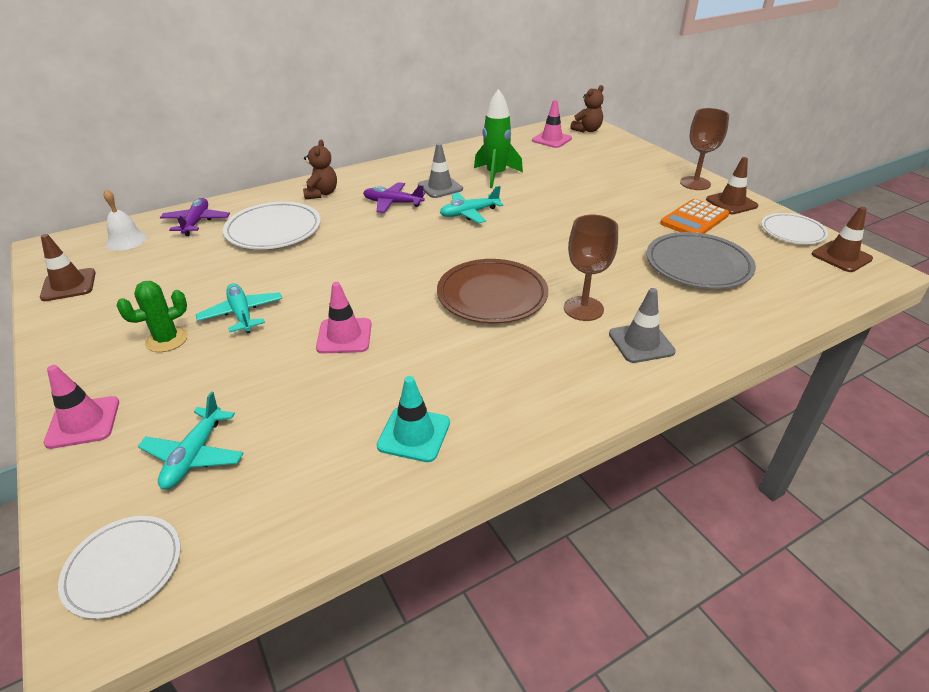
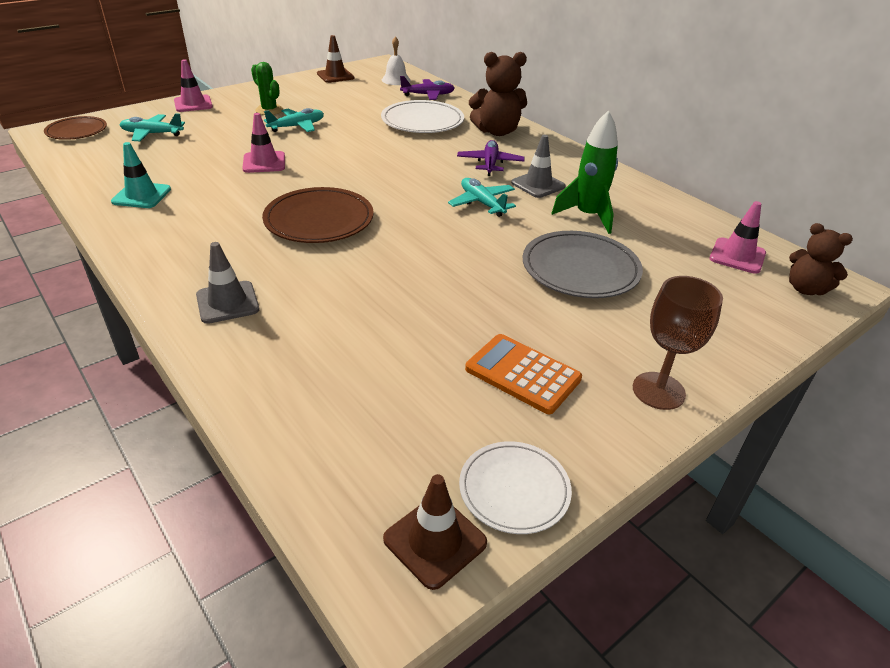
camera: 80 degrees right, 0 degrees up
(123, 568) = (77, 131): white plate -> brown plate
(321, 193) = (497, 131): brown teddy bear -> brown teddy bear, size x1.55
(583, 309) = (292, 270): brown goblet -> none
(698, 265) = (389, 362): grey plate -> grey plate (580, 269)
(731, 203) = (599, 426): brown traffic cone -> none

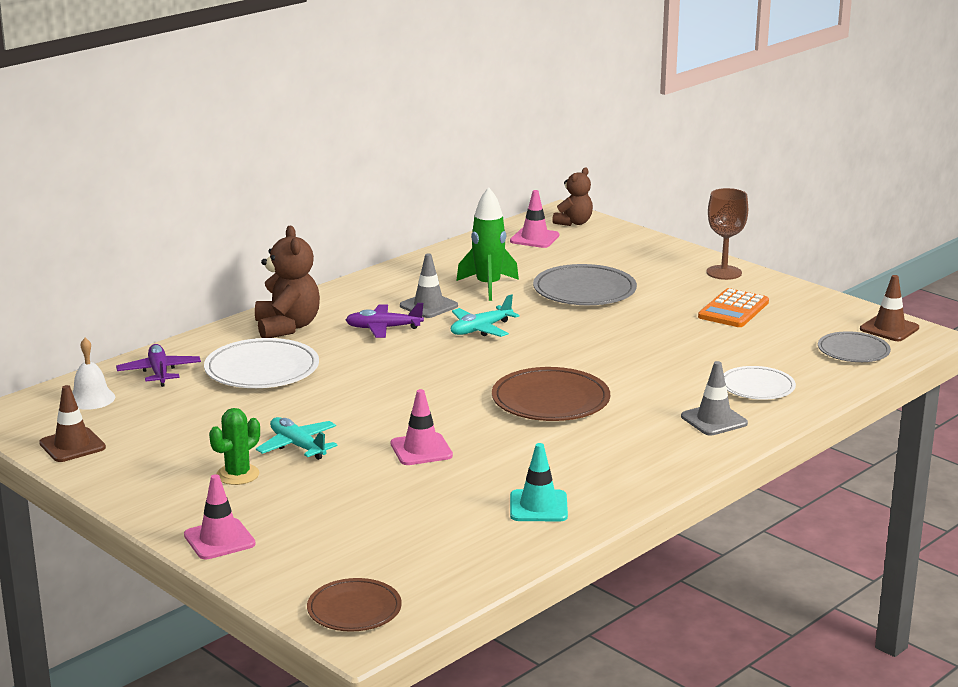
camera: 95 degrees left, 15 degrees down
(152, 134) = (350, 545): turquoise plane -> none
(361, 467) = (853, 351): none -> grey plate
(514, 489) = (838, 311): white plate -> white plate (757, 387)

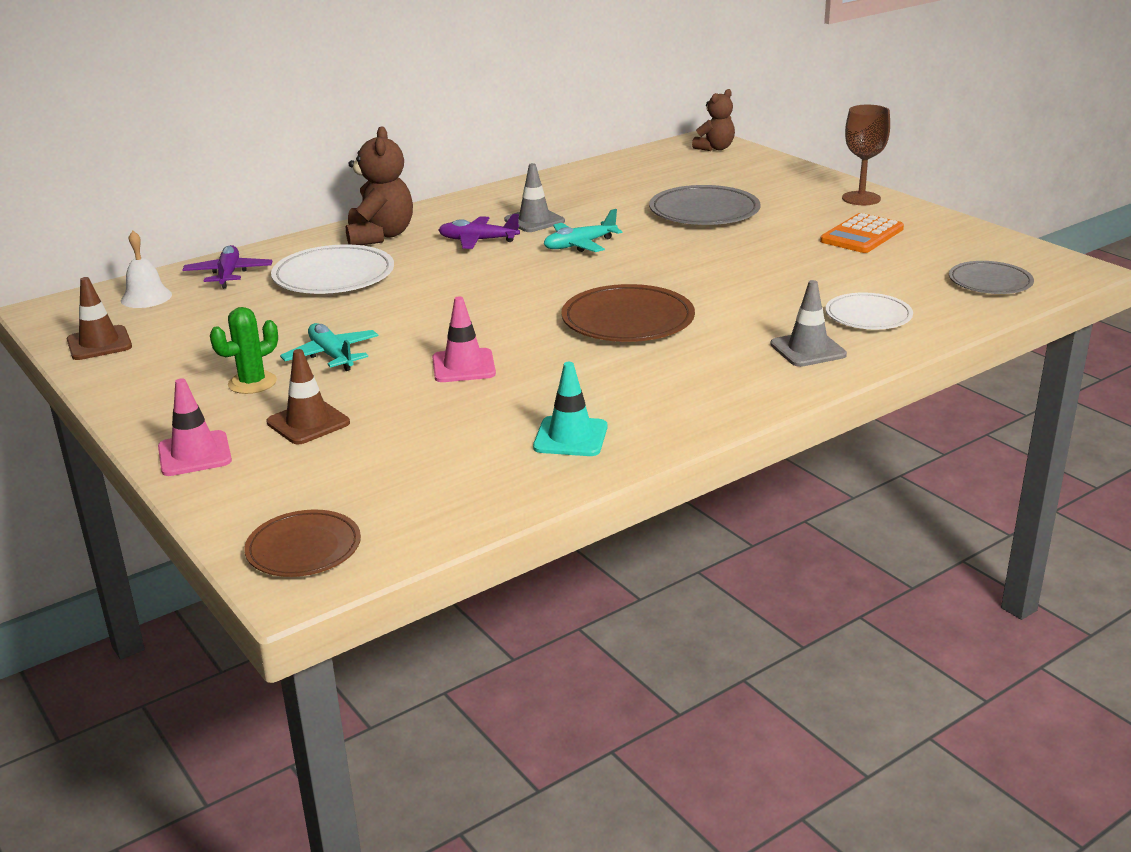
camera: 10 degrees right, 5 degrees up
(488, 286) = (604, 204): green rocket -> none
(534, 238) = (669, 161): pink traffic cone -> none
(889, 328) = (1037, 260): brown traffic cone -> brown traffic cone (308, 423)

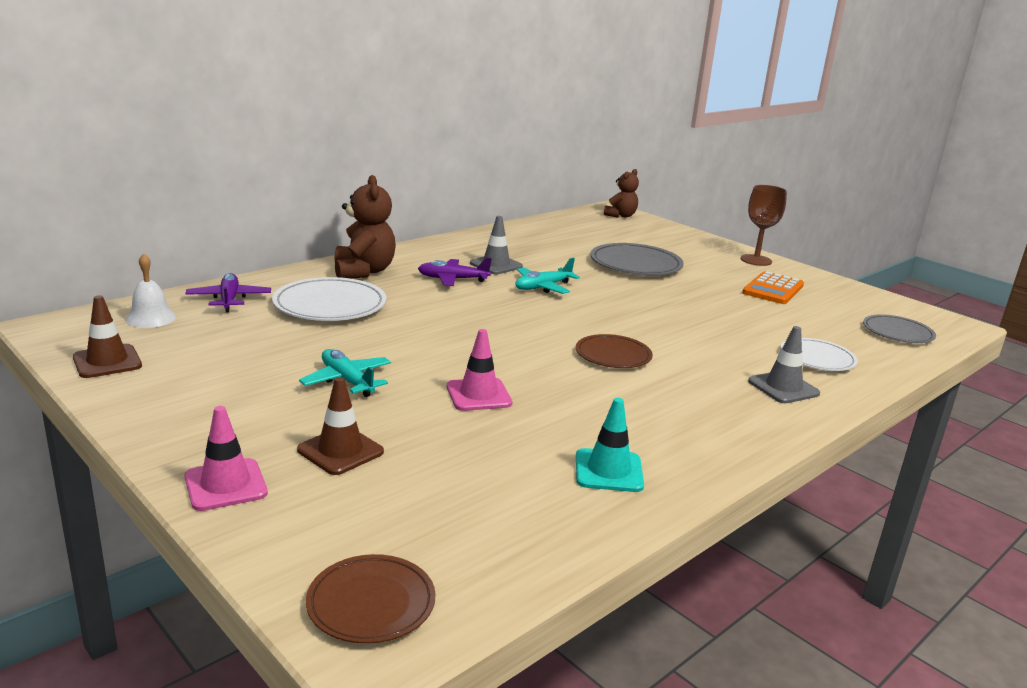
camera: 10 degrees left, 5 degrees down
(252, 383) = (273, 407): green cactus -> none
(628, 320) = (613, 355): brown plate -> brown plate, size x0.64

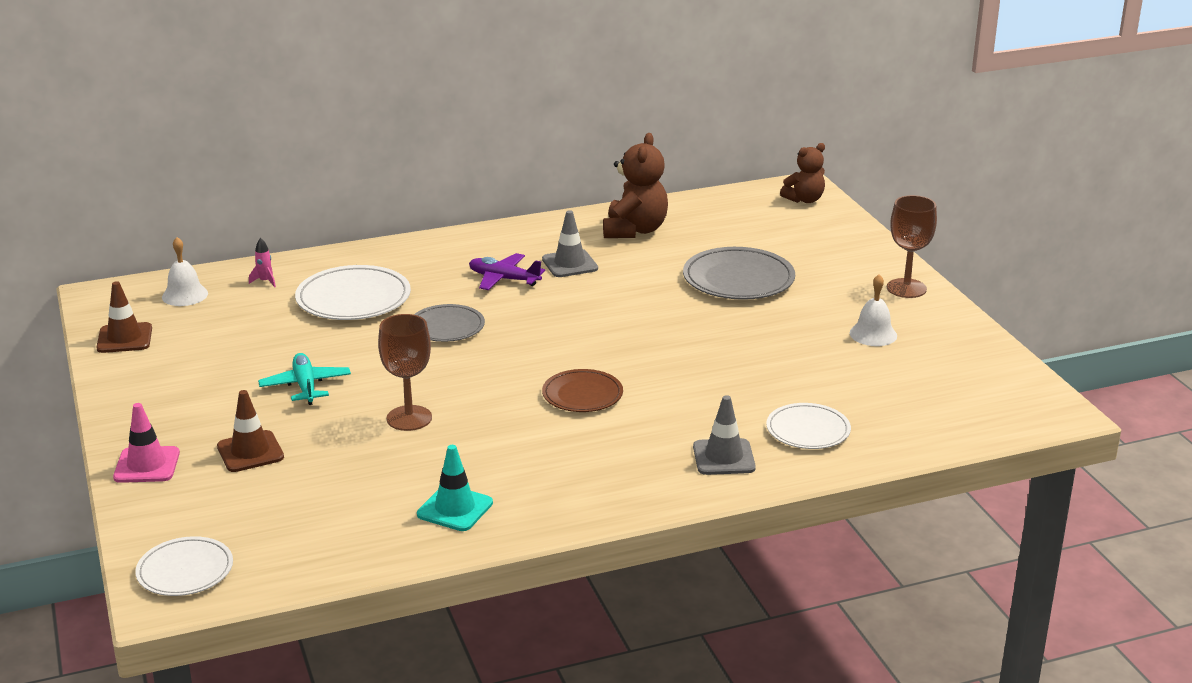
camera: 25 degrees right, 5 degrees up
(229, 299) = (265, 281): purple plane -> pink rocket
(363, 271) = (419, 259): brown teddy bear -> brown teddy bear (634, 230)
(371, 603) = (185, 571): brown plate -> white plate
(478, 395) = (409, 418): pink traffic cone -> brown goblet
(543, 287) = (594, 300): turquoise plane -> none
(773, 289) = (873, 334): orange calculator -> white bell
(897, 332) = (957, 412): grey plate -> grey plate (447, 327)

